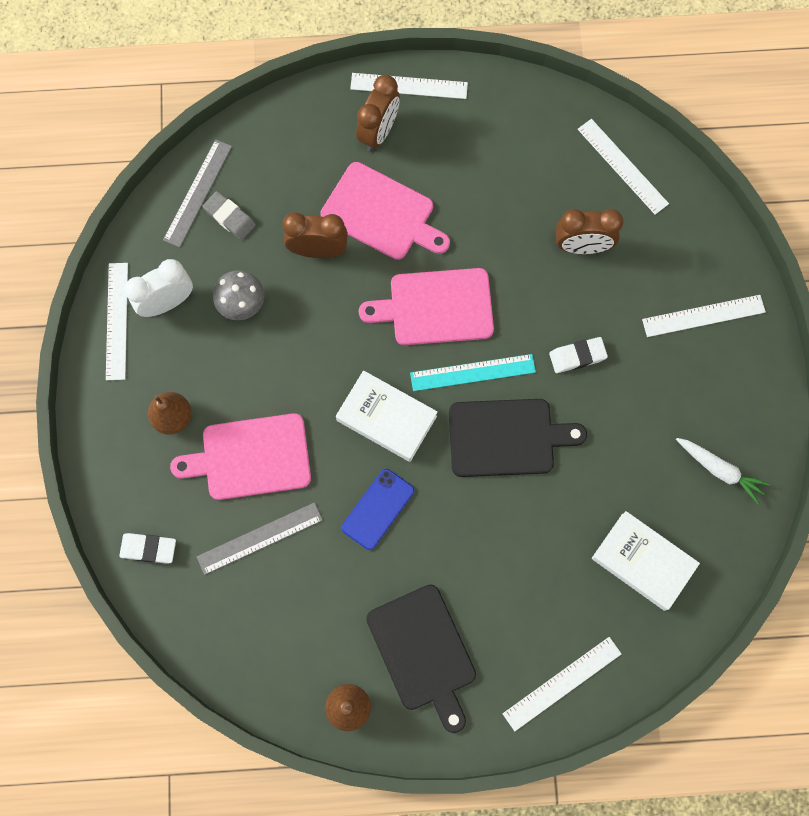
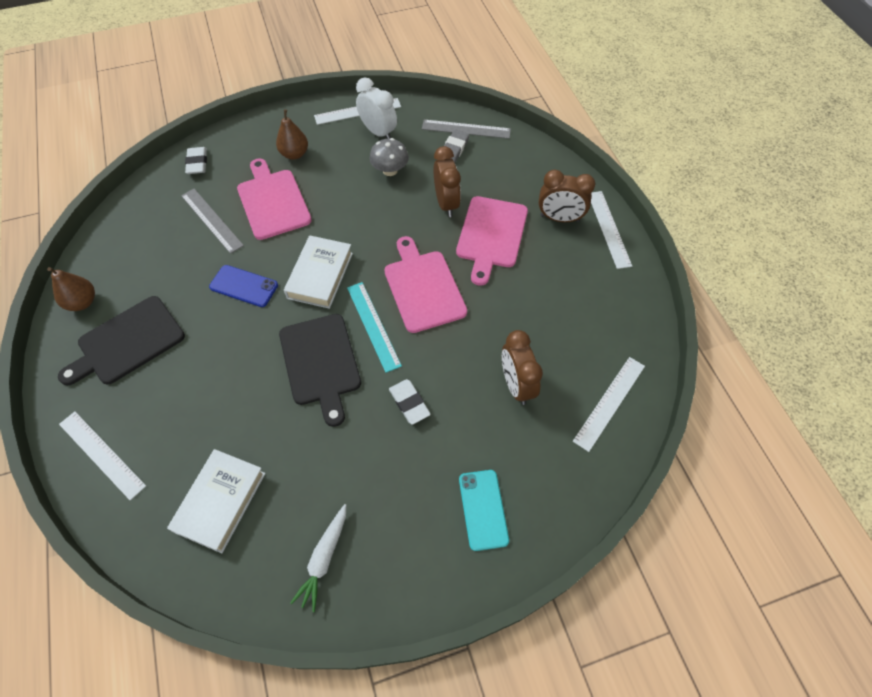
camera: 75 degrees right, 15 degrees down
(703, 316) = (483, 509): white ruler -> turquoise phone

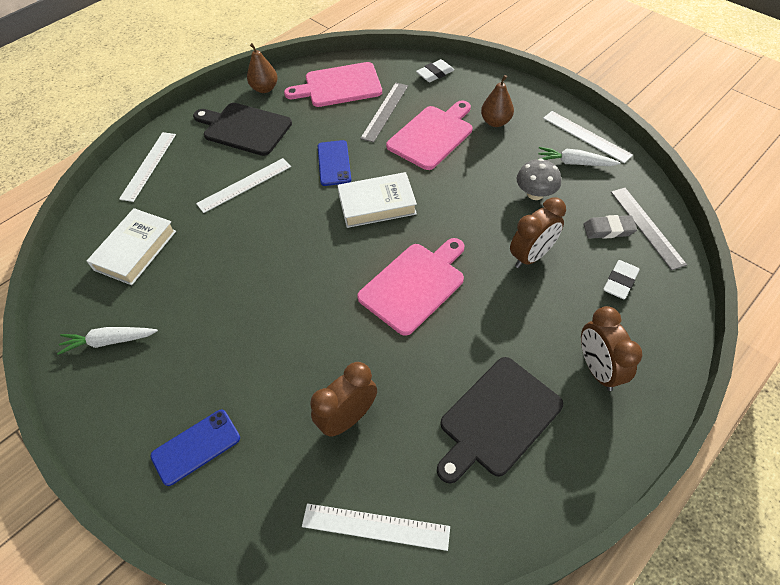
camera: 65 degrees right, 5 degrees down
(220, 502) = (135, 250): white book -> white book turned 60 degrees counterclockwise
(321, 363) = (288, 249): black cutting board -> black cutting board (497, 418)
(373, 325) = (348, 267): turquoise ruler -> none
(378, 132) = (574, 163): white clock -> white carrot
(409, 403) = (281, 333): white eraser -> white eraser (620, 282)
(483, 509) = (196, 447): turquoise phone -> blue phone
(491, 235) = (521, 313): pink cutting board -> pink cutting board (339, 86)
(608, 228) = (625, 429): white ruler -> white ruler (244, 185)

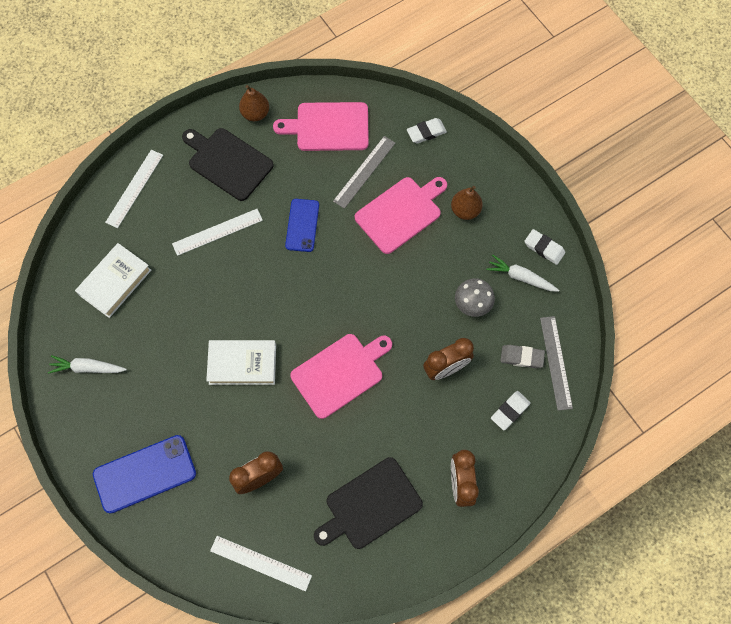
camera: 10 degrees right, 15 degrees up
(196, 447) = (145, 474): blue phone -> blue phone, size x1.55
(377, 204) = (329, 282): white book -> white book (242, 364)
(586, 136) = (544, 248): white ruler -> white eraser

